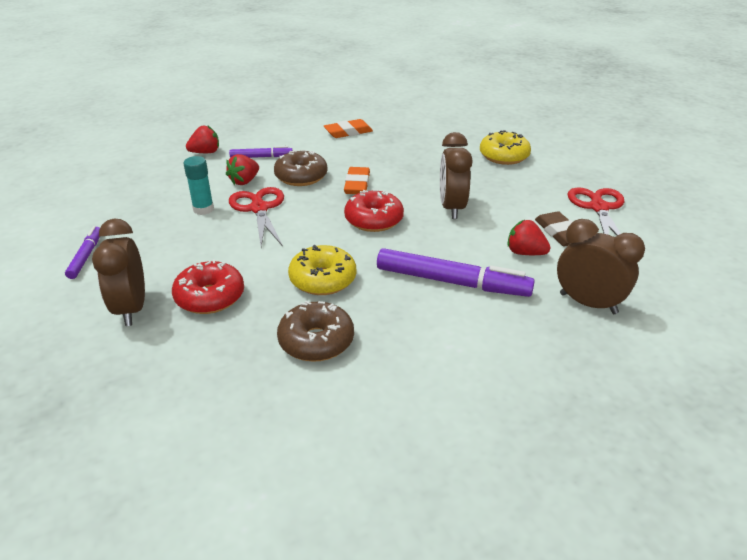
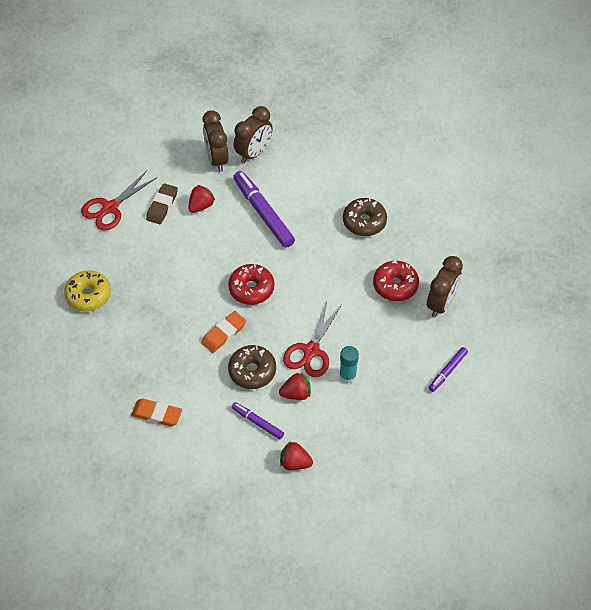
camera: 140 degrees left, 20 degrees up
(323, 279) = (327, 259): yellow donut -> none
(452, 208) = (193, 267): brown clock -> brown clock (253, 153)
(525, 253) = (201, 206): red strawberry -> red strawberry turned 120 degrees counterclockwise

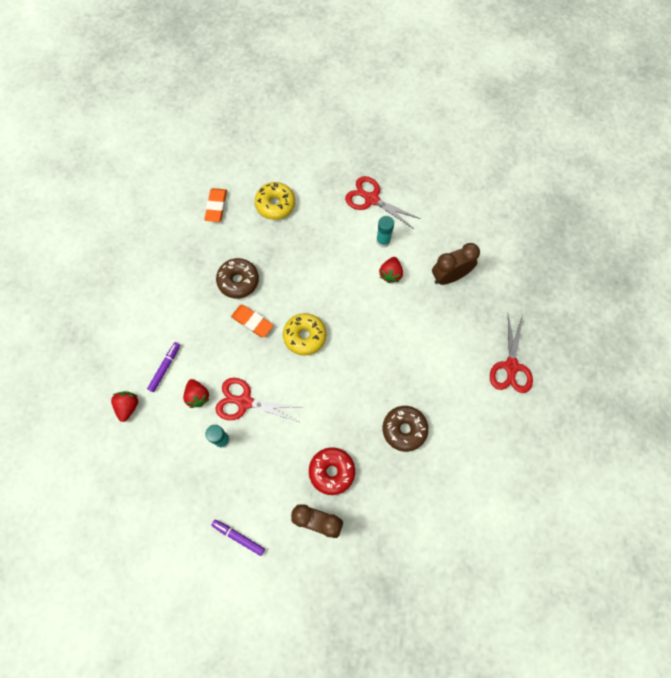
camera: 80 degrees right, 15 degrees up
(157, 414) = (165, 284): orange eraser -> orange eraser (216, 206)
(162, 206) = (383, 241): brown eraser -> turquoise glue stick
(201, 206) = (390, 274): red strawberry -> red strawberry turned 75 degrees clockwise
(251, 289) = (304, 336): red donut -> yellow donut
(252, 371) = (216, 353): brown donut -> brown donut (238, 281)
(253, 153) = (466, 308): brown clock -> none
(263, 213) = (394, 331): purple marker -> none
(319, 131) = (511, 366): none -> red scissors

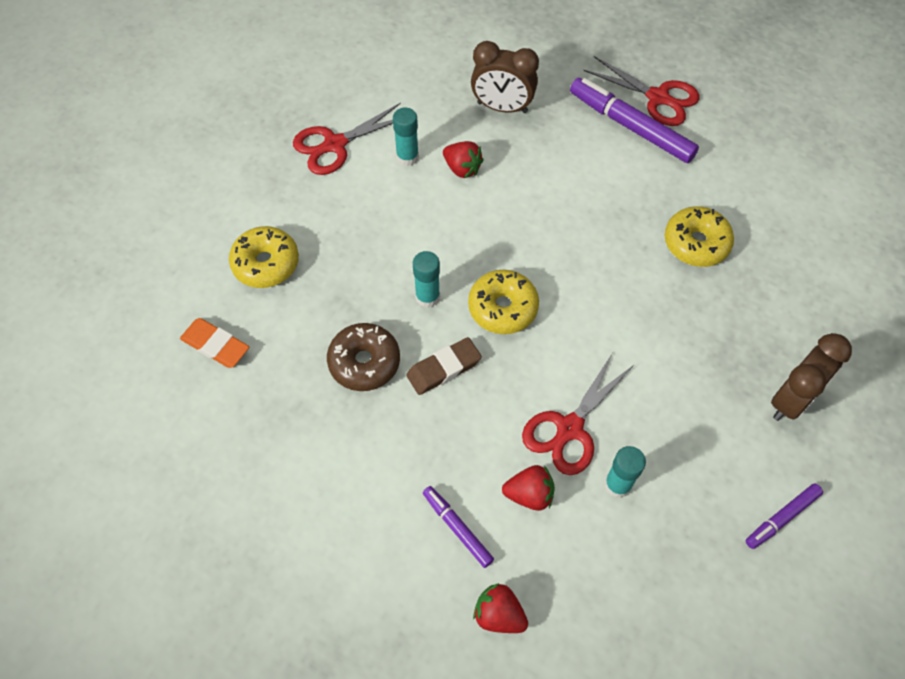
camera: 65 degrees left, 10 degrees down
(252, 322) = (443, 368): orange eraser -> brown eraser
(293, 294) = (427, 297): none -> turquoise glue stick
(332, 471) = (724, 353): red donut -> none
(404, 429) = (696, 243): brown donut -> yellow donut
(450, 276) = (502, 107): brown clock -> brown clock turned 75 degrees counterclockwise
(477, 358) = (630, 126): none -> purple marker

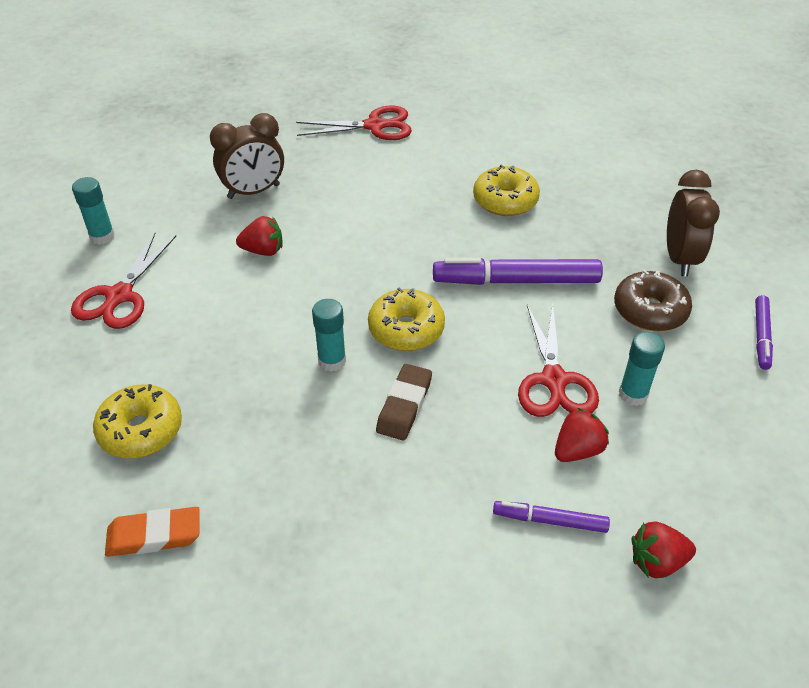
camera: 40 degrees left, 15 degrees down
(364, 362) = (326, 448): brown donut -> brown donut (650, 311)
(407, 157) = (203, 268): turquoise glue stick -> turquoise glue stick (102, 236)
(630, 126) = (374, 153): purple marker -> purple marker (516, 281)

